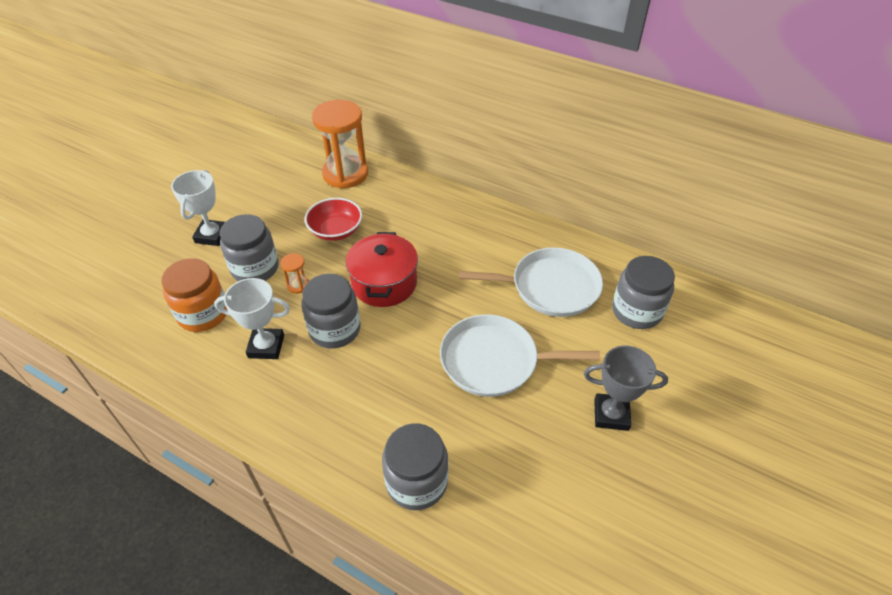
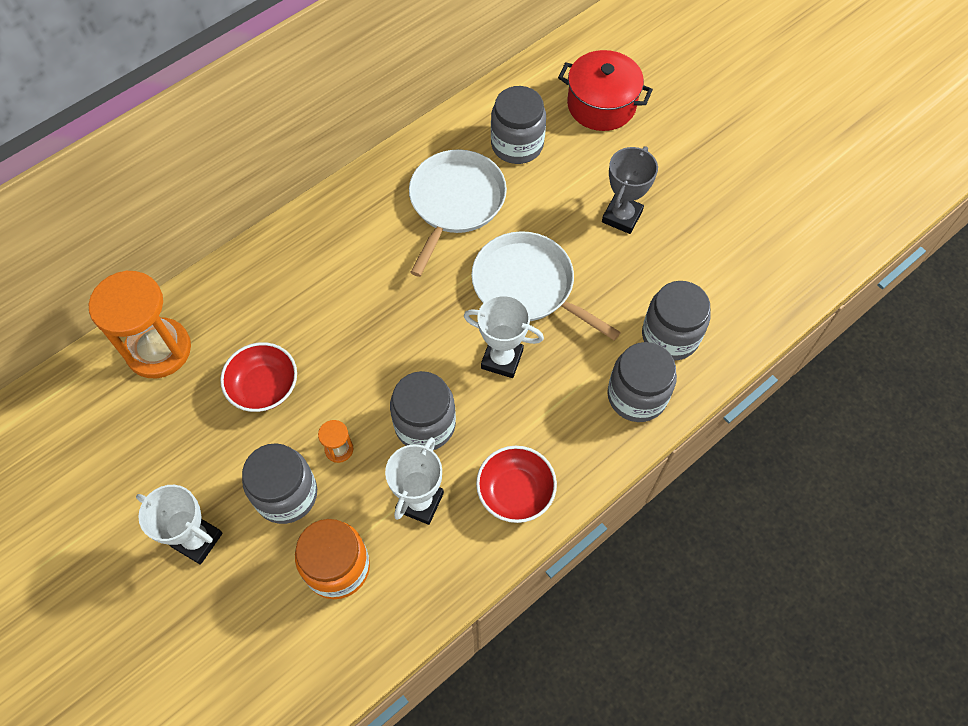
camera: 70 degrees left, 15 degrees up
(290, 409) = (515, 491): none -> red bowl
(384, 283) = (378, 356): red pot -> red pot (601, 105)
(413, 363) = (502, 359): none -> white trophy
(494, 361) = (528, 286): white pan -> white pan turned 105 degrees clockwise
(496, 495) = (670, 336): none -> grey jar

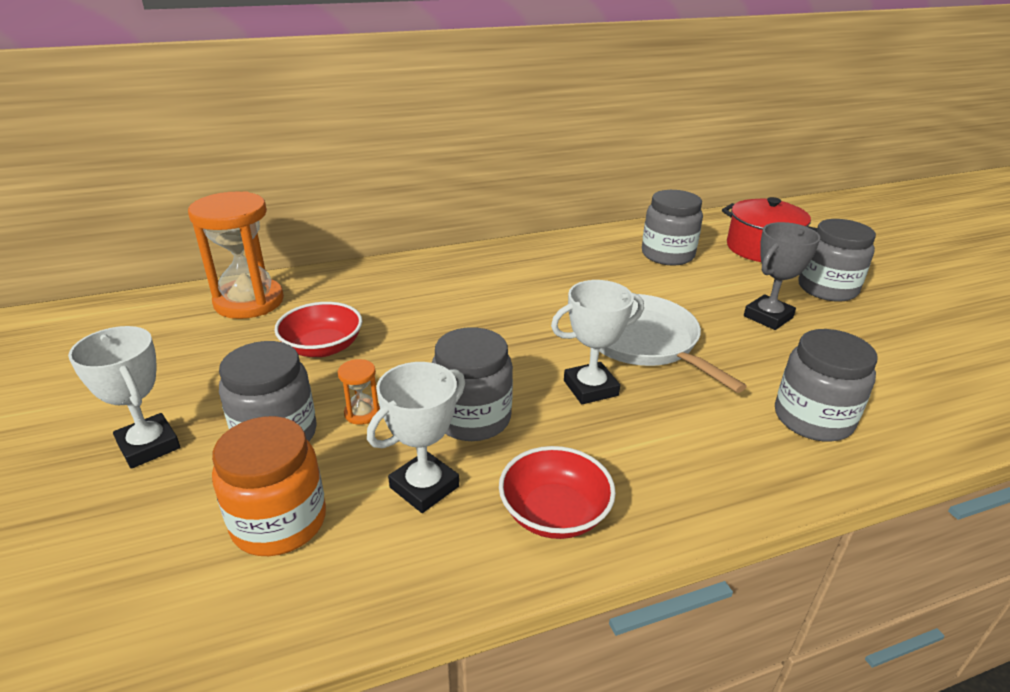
camera: 20 degrees right, 30 degrees down
(455, 202) = (590, 275): white pan -> none
(502, 359) = (590, 388): white trophy -> white trophy turned 60 degrees counterclockwise
(637, 396) = (756, 462): grey jar -> grey jar (827, 289)

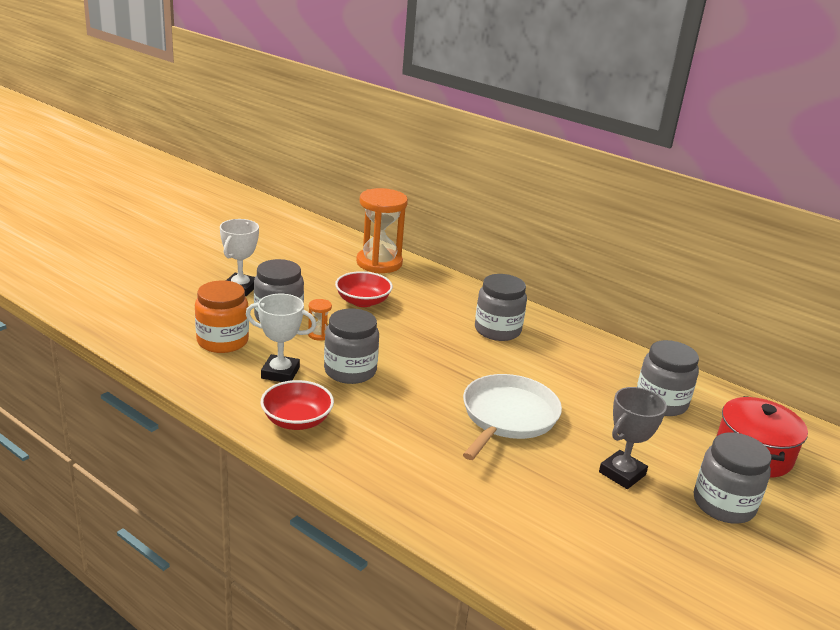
camera: 55 degrees right, 5 degrees down
(590, 388) = (425, 406): white trophy -> none
(768, 317) = (622, 473): grey trophy -> grey trophy turned 60 degrees counterclockwise
(813, 419) = (493, 514): grey jar -> grey jar (497, 330)

